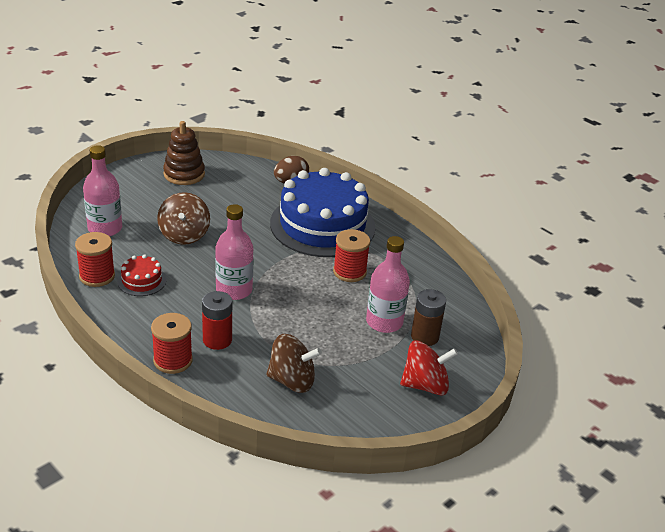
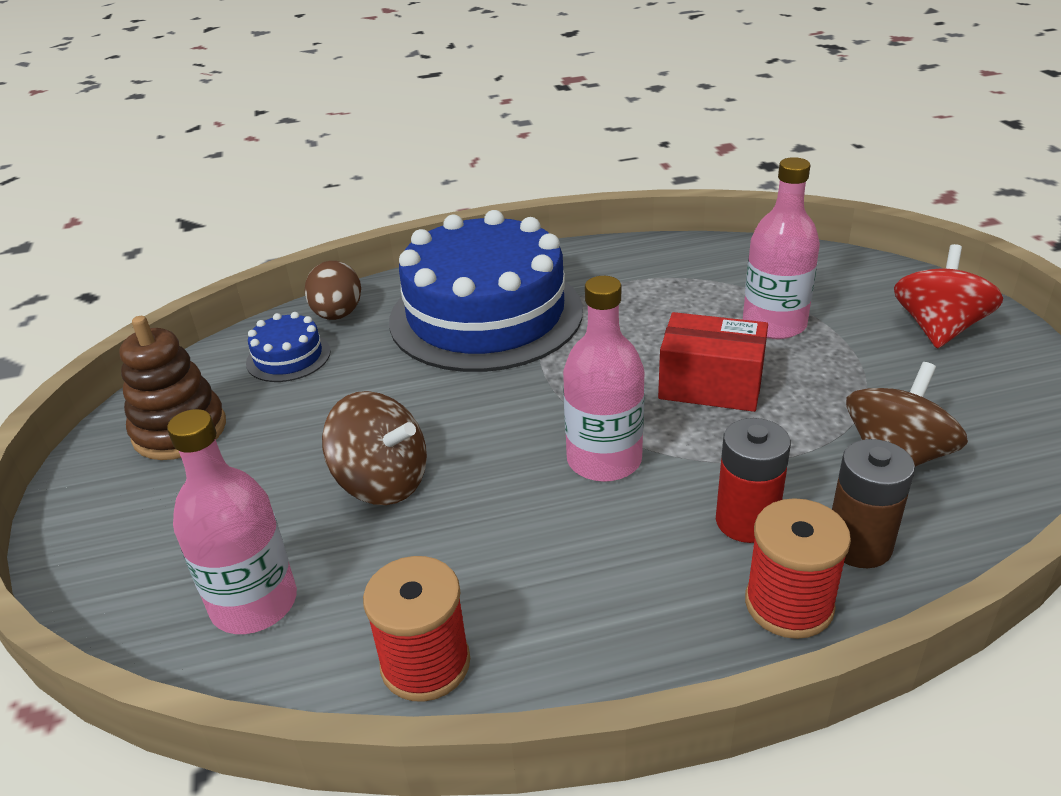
camera: 55 degrees left, 0 degrees up
(142, 280) = (492, 587): red cake -> none
(249, 181) = (288, 357): none -> blue cake
(312, 310) = (710, 385): none -> red box
(349, 272) = (629, 322): red spool -> none
(424, 336) = (824, 299): brown battery -> brown battery (858, 545)

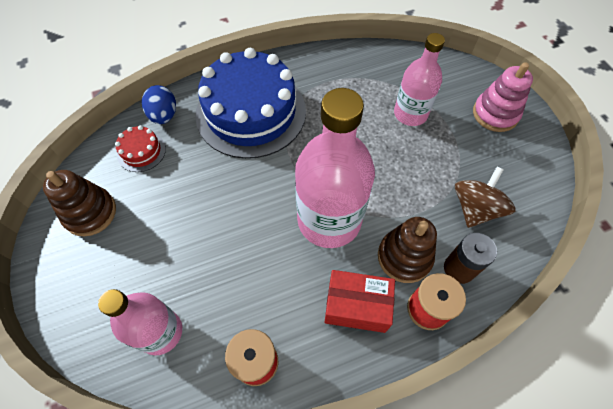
camera: 10 degrees left, 25 degrees up
(288, 357) = (141, 151): blue cake -> red cake
(337, 315) = (164, 115): brown egg -> blue egg
(382, 482) = (213, 243): brown spinning top -> none
(604, 460) = (329, 220): pink bottle -> pink bottle, size x1.63
(710, 385) = (380, 162): red box -> red box (356, 306)
(746, 521) = (404, 257): red battery -> brown stacking toy
(938, 329) = (495, 114): red spinning top -> pink stacking toy

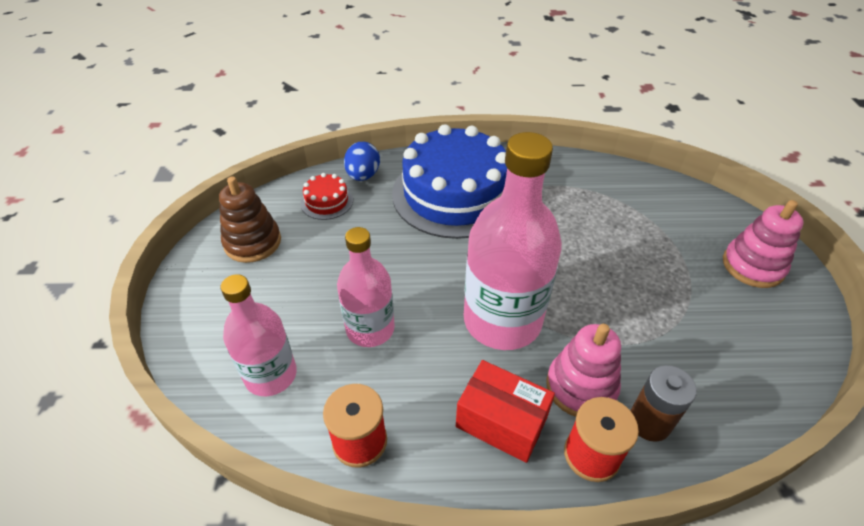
camera: 20 degrees right, 15 degrees down
(404, 257) = (581, 387): brown stacking toy -> pink stacking toy
(410, 114) = (640, 239): pink bottle -> pink bottle (370, 329)
(475, 208) = (693, 361): brown spinning top -> none

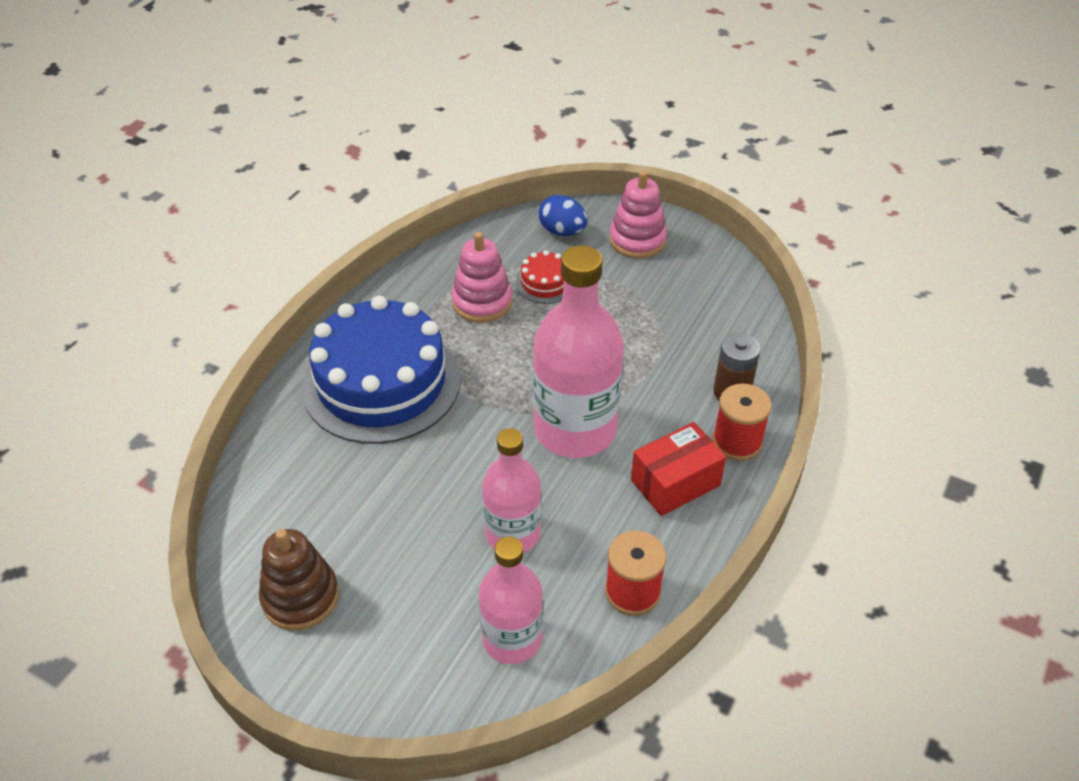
camera: 60 degrees left, 0 degrees up
(327, 201) = (291, 500): red cake -> red cake (545, 283)
(363, 175) = (276, 448): blue egg -> blue egg (562, 231)
(581, 387) = (676, 414): pink stacking toy -> pink stacking toy (482, 302)

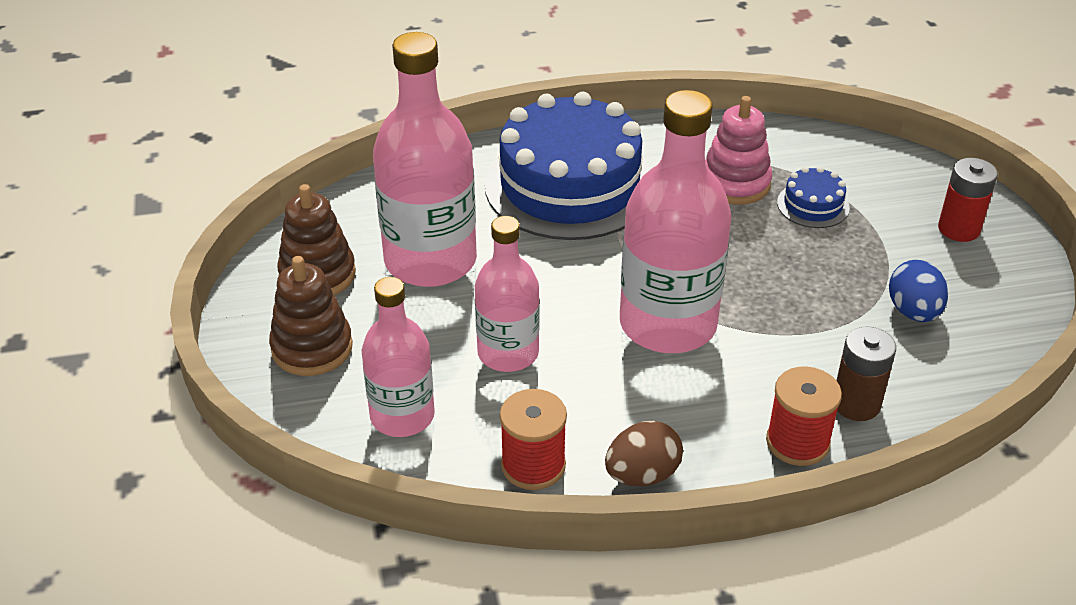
camera: 50 degrees right, 5 degrees down
(367, 515) = (430, 261): none -> pink bottle
(380, 652) = (312, 348): none -> brown stacking toy
(545, 283) = (813, 205): red cake -> blue cake
(562, 231) = (893, 177): blue egg -> blue egg (913, 312)
(637, 240) = (959, 229): pink stacking toy -> red battery
(675, 483) = (691, 425): red box -> none
(694, 538) = (642, 475): none -> brown egg

